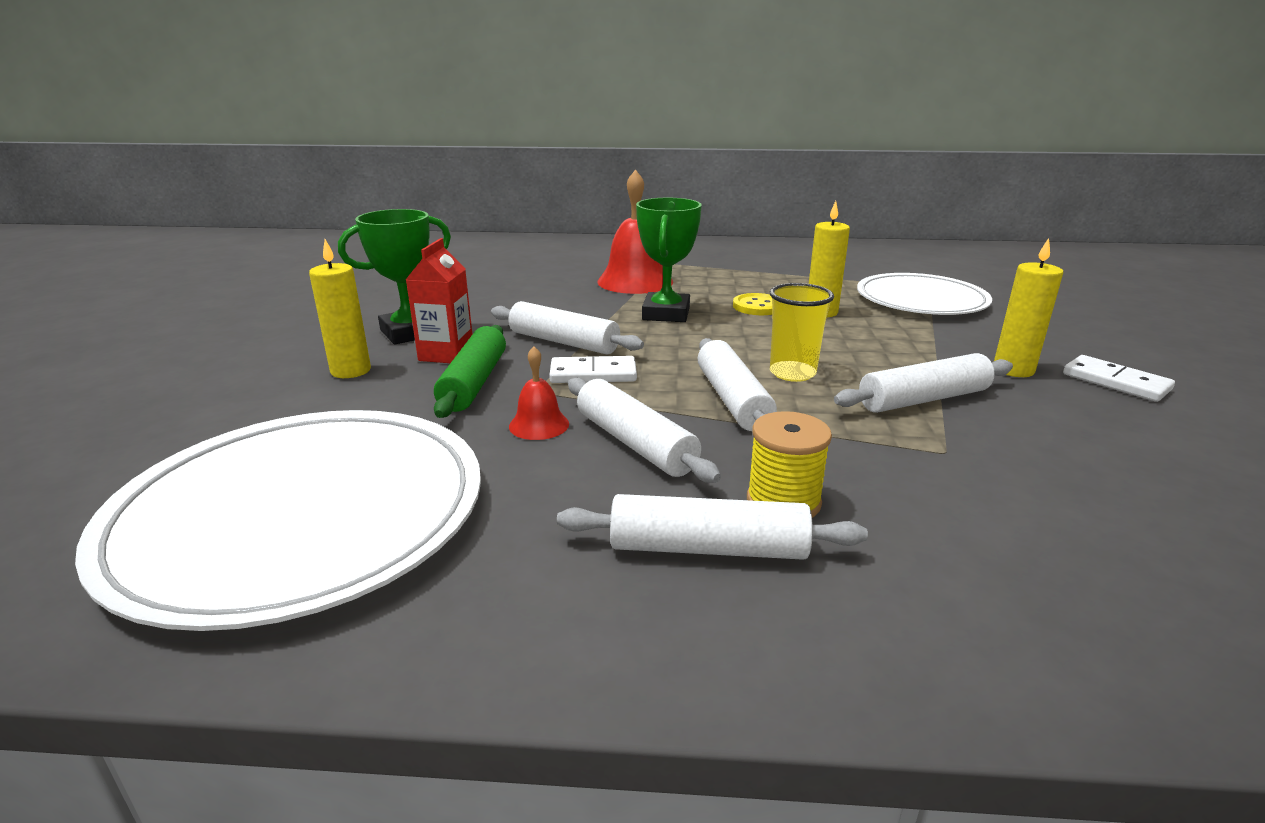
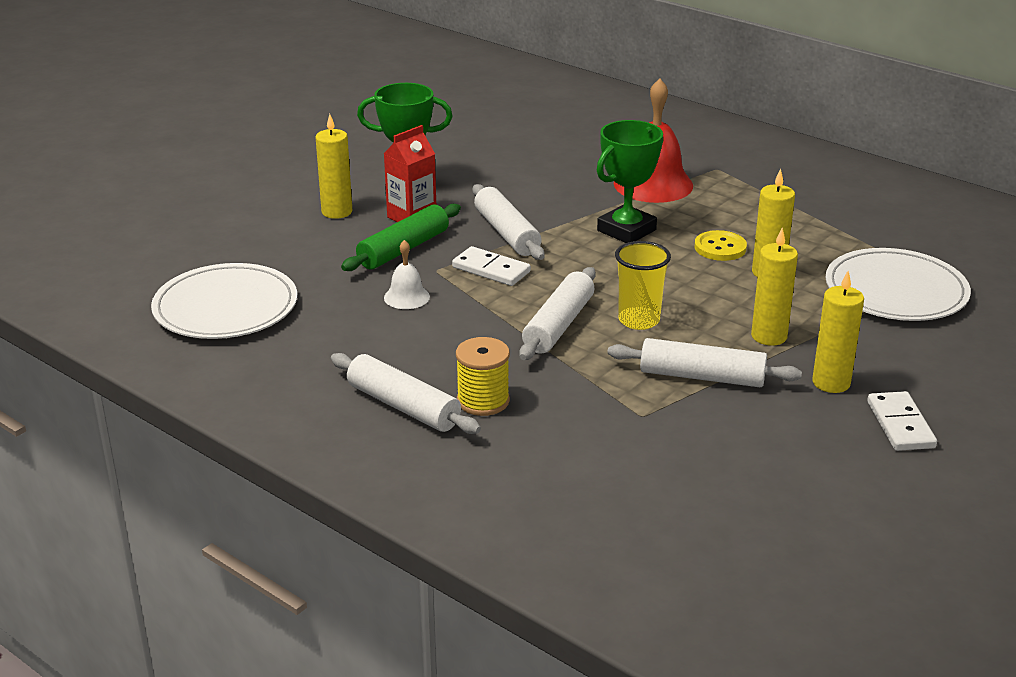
camera: 35 degrees right, 5 degrees up
(301, 516) = (225, 307): white plate -> white plate, size x0.64
(539, 425) = (406, 297): red bell -> white bell
(635, 443) = (448, 332): white rolling pin -> none
(907, 353) = (769, 336): none -> yellow candle

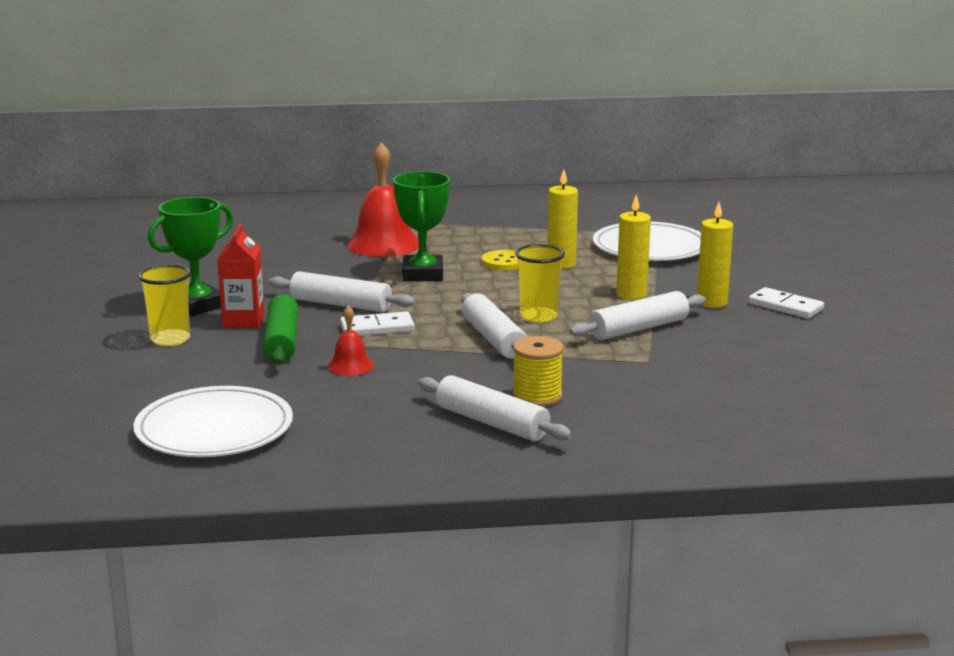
camera: 45 degrees left, 10 degrees down
(337, 212) = (170, 339): yellow candle -> yellow cup
(403, 406) = (491, 423): white rolling pin -> white rolling pin turned 45 degrees clockwise
(406, 297) = (350, 366): white bell -> red bell

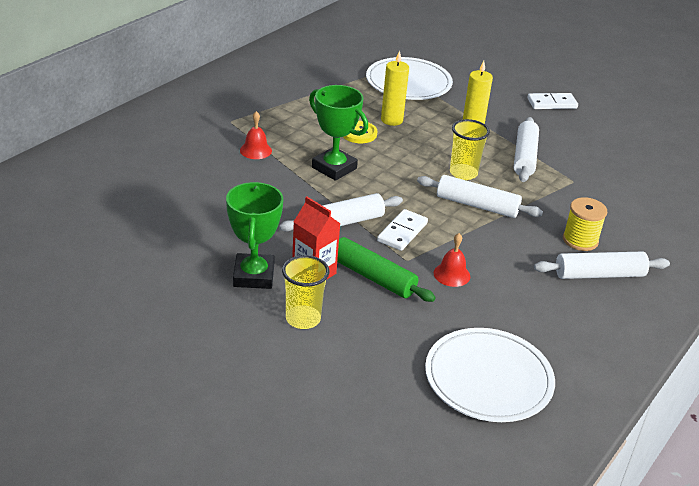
camera: 50 degrees left, 15 degrees up
(384, 244) = (255, 150): red bell -> red bell, size x0.50
(712, 302) = (517, 117): yellow candle -> none

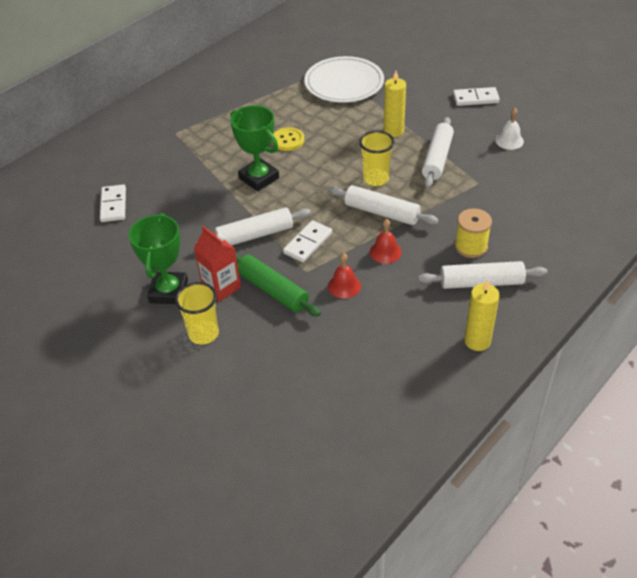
camera: 10 degrees right, 10 degrees up
(172, 188) = (113, 205): none -> white domino
(255, 150) = (192, 162): red bell -> red bell (385, 252)
(391, 120) = (320, 124): yellow candle -> yellow candle (477, 341)
(488, 378) = (356, 391): white plate -> none
(596, 143) = (509, 140): none -> white bell

